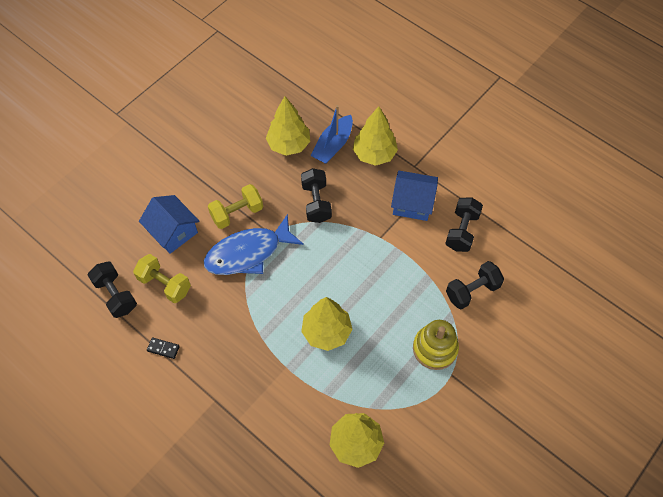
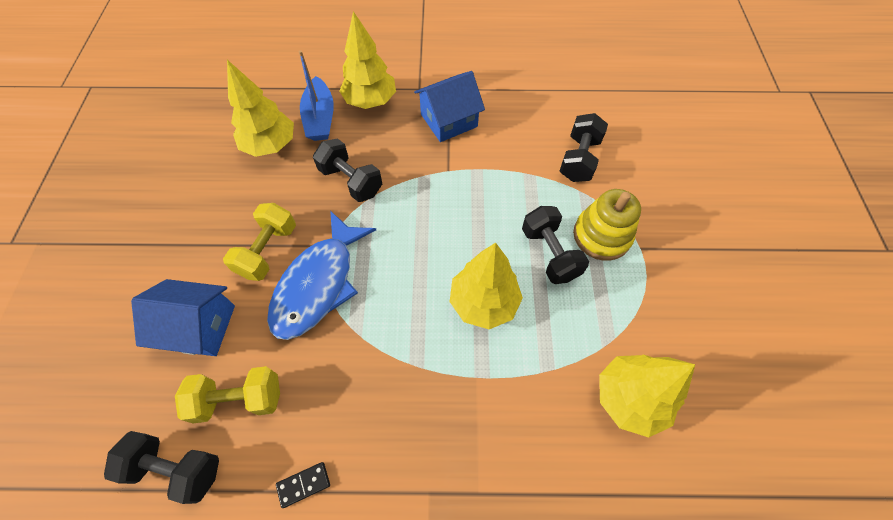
camera: 40 degrees left, 0 degrees up
(461, 231) = (517, 115): black dumbbell -> black dumbbell (549, 254)

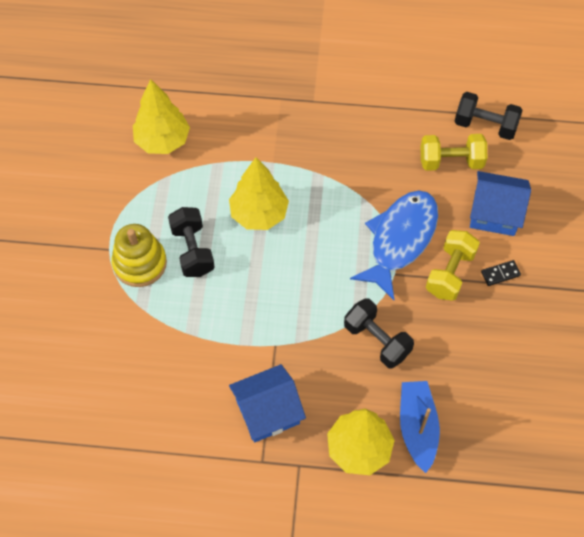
camera: 175 degrees left, 0 degrees up
(270, 145) = (469, 393): yellow tree -> none
(304, 484) = (397, 111): black domino -> black domino (500, 274)
(579, 159) = (134, 347): black dumbbell -> none

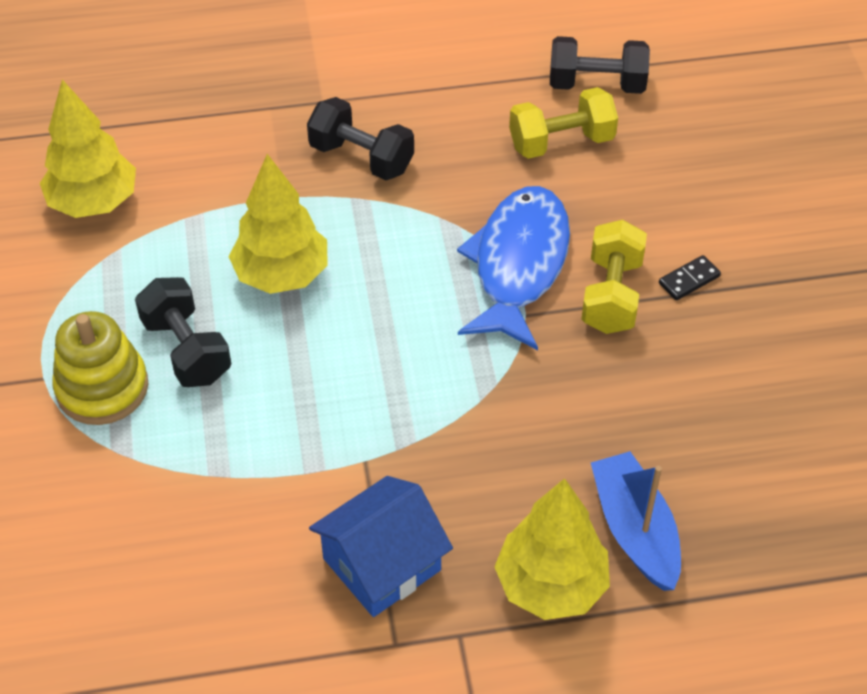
camera: 15 degrees left, 10 degrees down
(377, 340) = (528, 416): black dumbbell -> black dumbbell (361, 158)
(494, 213) = (651, 199): blue house -> none

